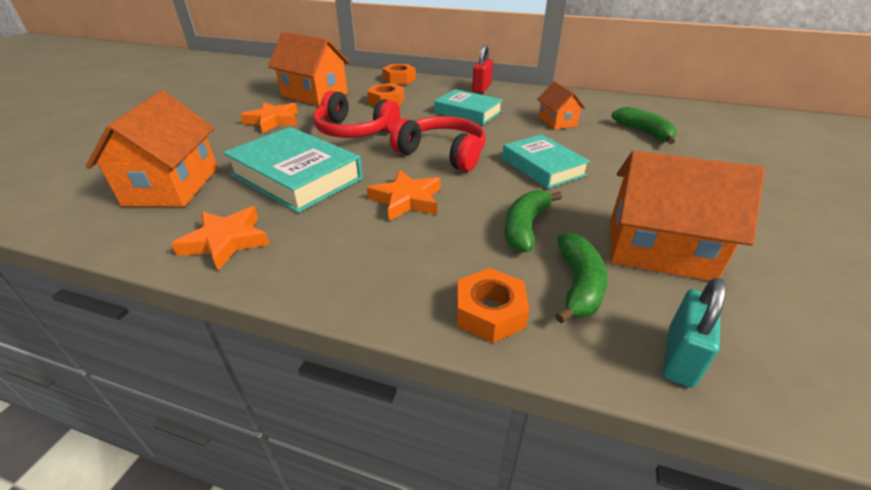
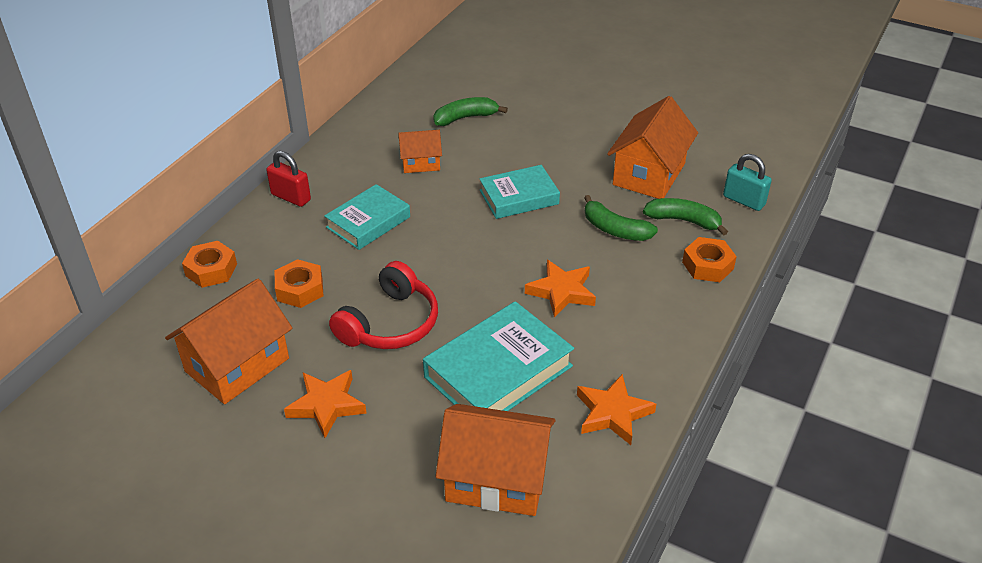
camera: 80 degrees left, 5 degrees up
(442, 153) = (473, 257): red headphones -> none

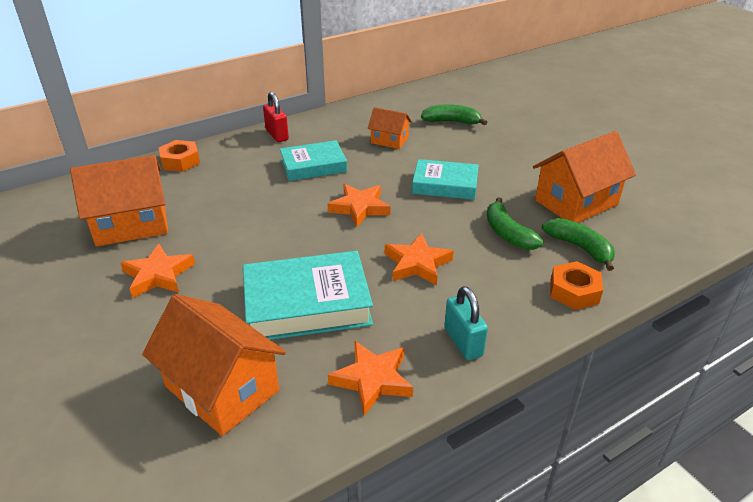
camera: 30 degrees right, 5 degrees down
(300, 289) = (222, 192): orange nut -> none
(390, 323) = (260, 237): red headphones -> none
(459, 253) = (360, 208): none -> orange star
(744, 200) = (656, 251): turquoise padlock -> turquoise padlock (463, 342)

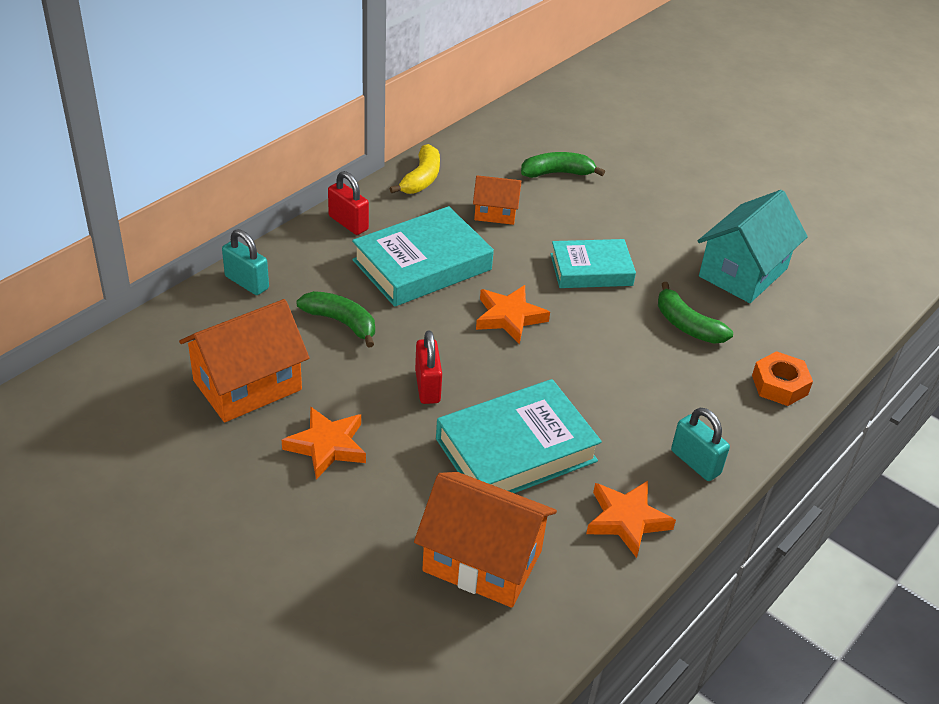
camera: 20 degrees left, 5 degrees up
(180, 161) = (247, 282): orange nut -> turquoise padlock
(264, 246) = (427, 386): none -> red padlock
(313, 166) = (422, 265): turquoise book -> turquoise book, size x1.52
(347, 115) = (421, 179): none -> yellow banana
(417, 264) = (608, 380): orange star -> none
(576, 202) = (743, 272): orange house -> turquoise house
(580, 248) = (767, 331): green banana -> green banana (341, 322)

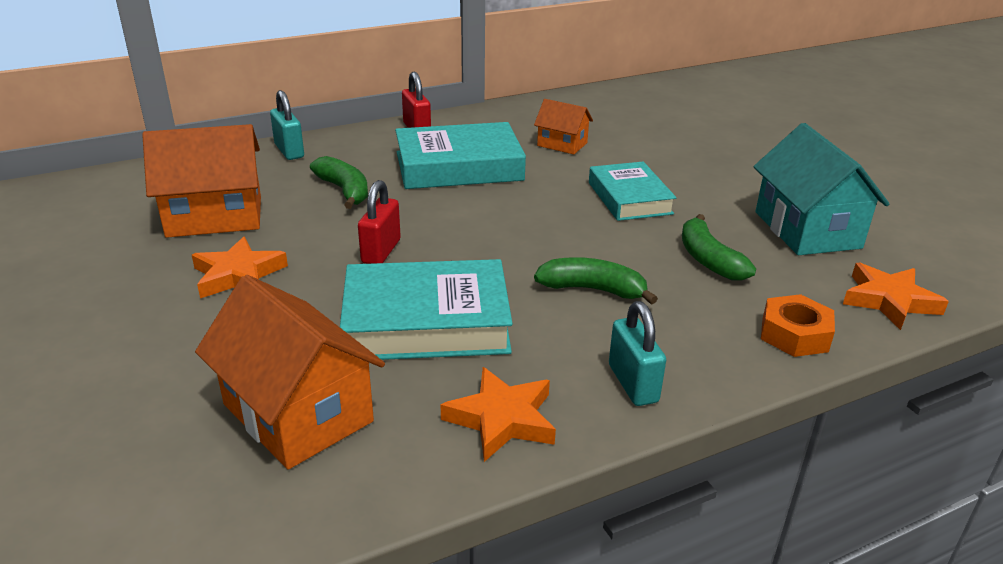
camera: 25 degrees right, 10 degrees down
(421, 179) = (511, 113): yellow banana -> none
(509, 317) = (512, 217): orange star -> orange star (889, 300)
(557, 173) = (647, 128): green banana -> green banana (592, 289)
(591, 270) = (629, 198): turquoise book -> turquoise book turned 60 degrees clockwise
(743, 272) = (807, 230): turquoise house -> turquoise house turned 75 degrees counterclockwise

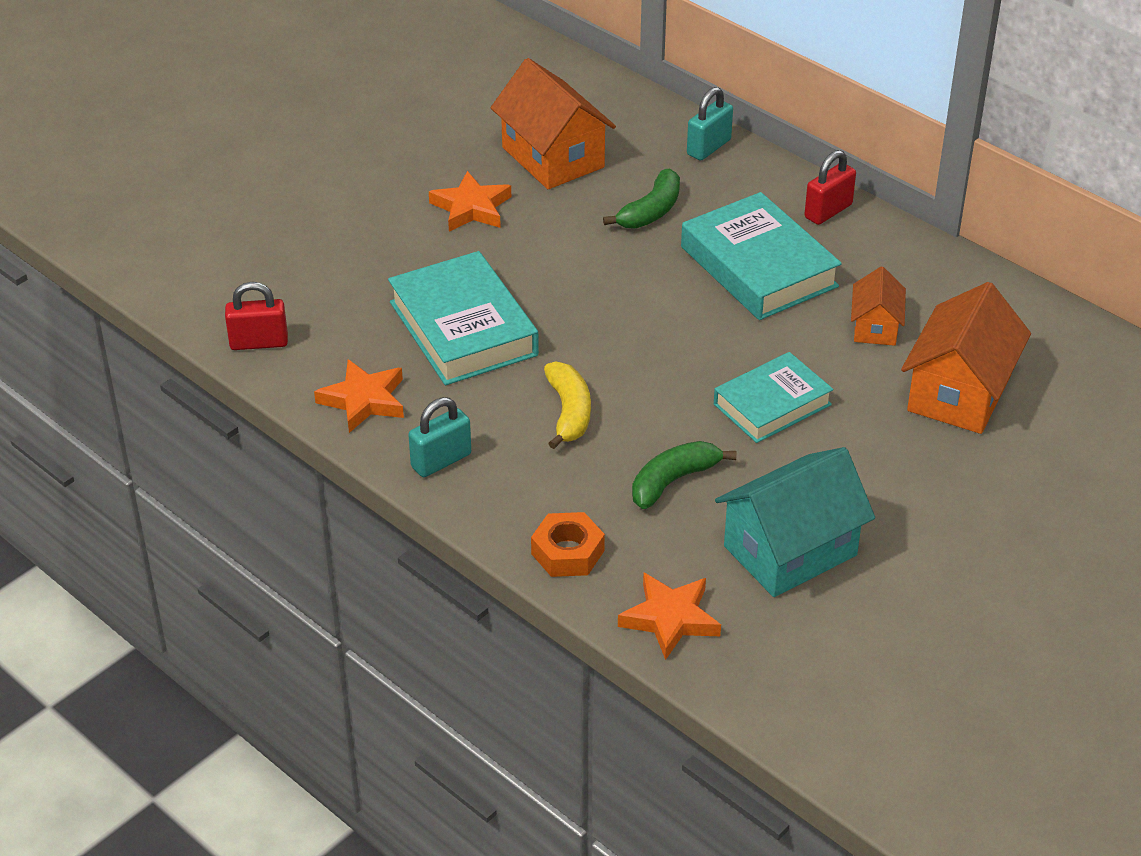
camera: 70 degrees right, 10 degrees up
(298, 413) = (323, 302): orange house -> orange house (959, 393)
(381, 251) = (555, 270): red padlock -> red padlock (259, 342)
(592, 289) = (569, 412): green banana -> yellow banana

